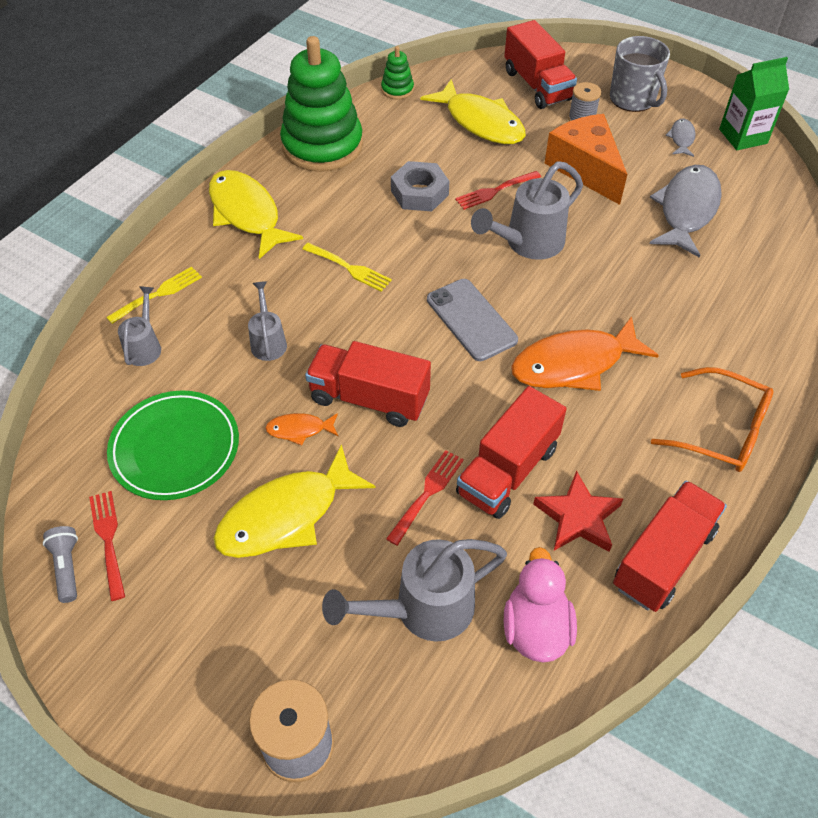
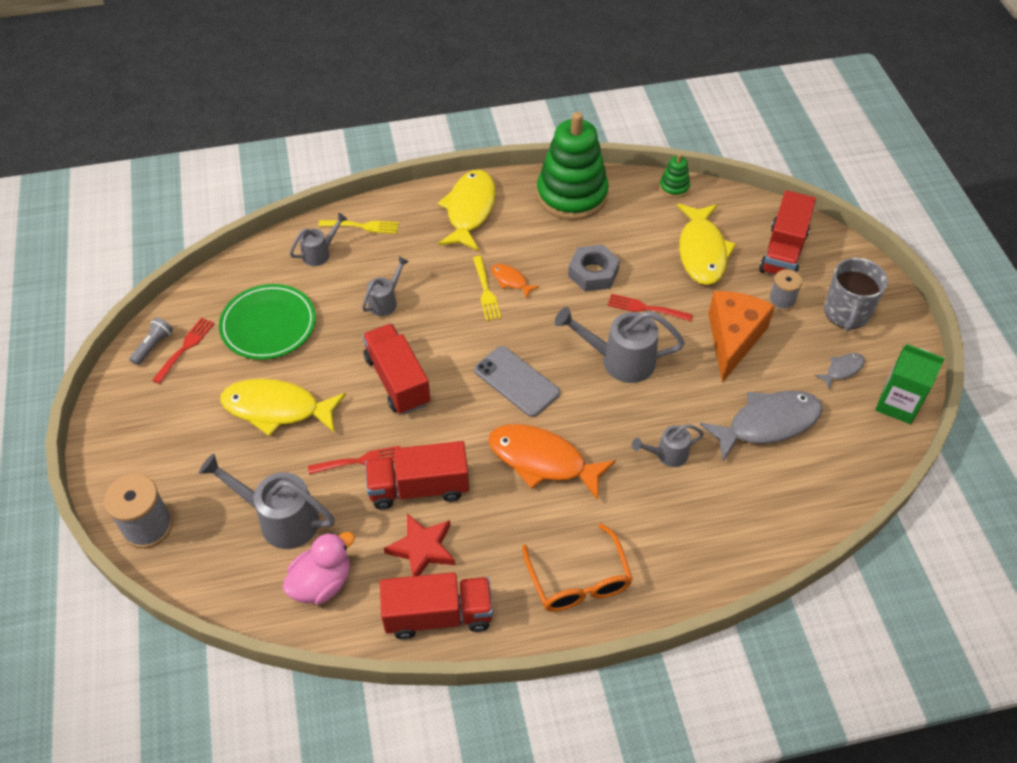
camera: 45 degrees right, 0 degrees up
(299, 430) = (339, 367): orange fish -> orange fish (511, 280)
(471, 320) = (516, 381): grey phone -> grey phone turned 60 degrees counterclockwise
(653, 285) = (667, 454): none -> grey watering can

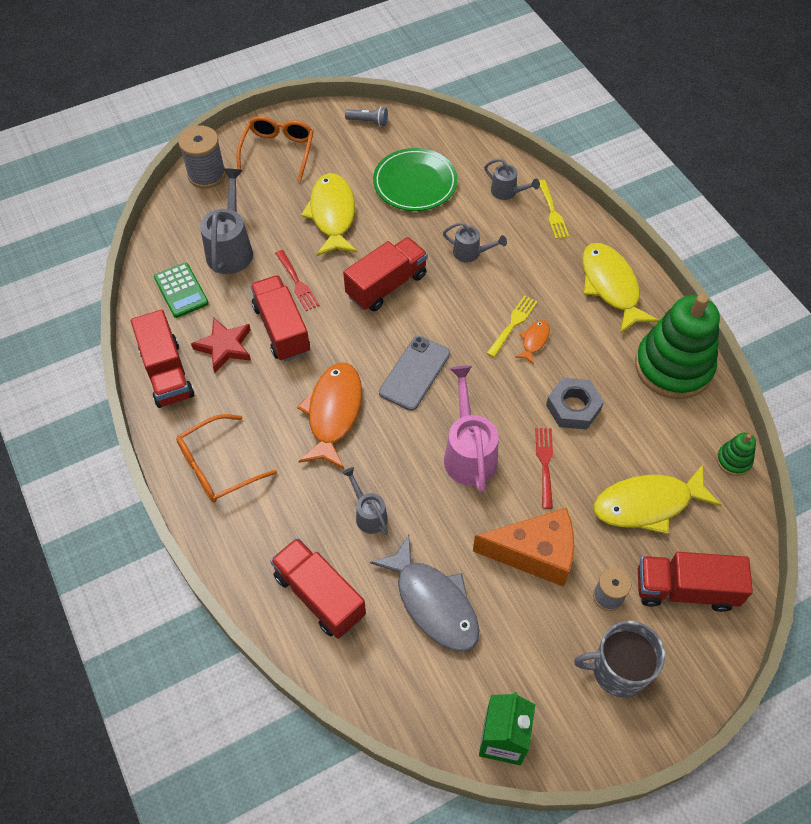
camera: 75 degrees right, 5 degrees up
(150, 443) = (278, 151): none -> orange glasses
(185, 348) = (373, 140): red fork -> none
(322, 583) = (181, 290): pink duck -> green calculator
(469, 210) = (611, 286): yellow fish -> yellow fish turned 105 degrees counterclockwise
(486, 291) = (513, 324): yellow fork -> yellow fork turned 150 degrees clockwise
(620, 360) = (469, 453): grey watering can -> pink watering can
(746, 513) = (319, 595): none -> red truck
(842, 370) = (531, 673): grey fish -> none

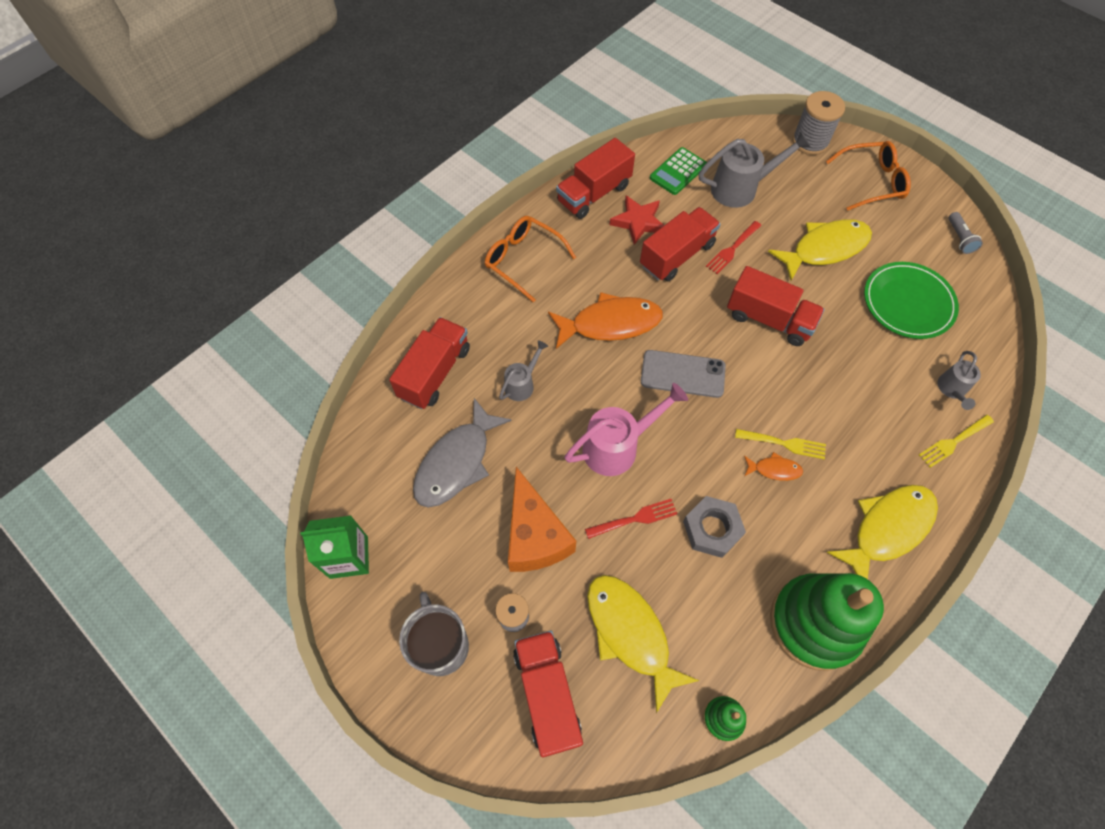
camera: 70 degrees right, 5 degrees up
(470, 253) = (850, 379): grey watering can -> none

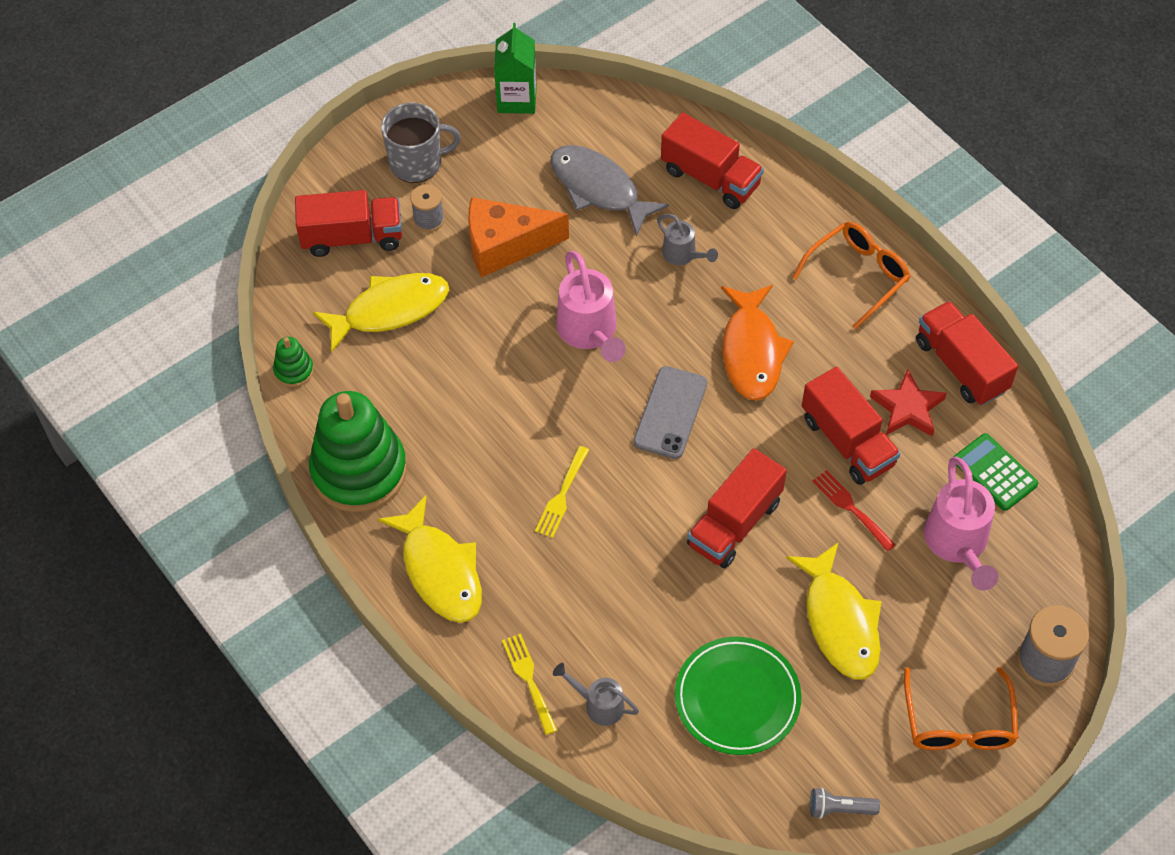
camera: 100 degrees right, 5 degrees down
(635, 519) = (504, 334): red fork -> none
(712, 529) = (477, 401): grey nut -> none
(740, 188) = (957, 544): grey watering can -> pink watering can
(774, 469) = (532, 477): orange fish -> none

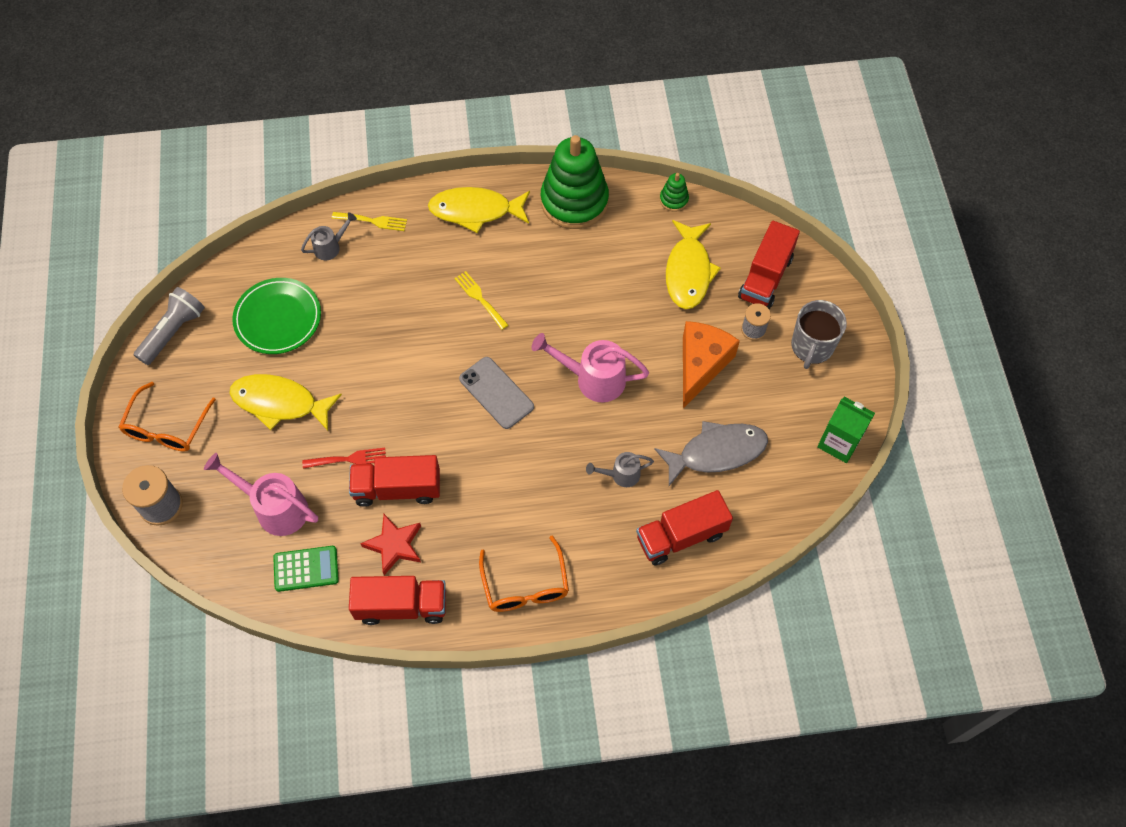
camera: 120 degrees right, 5 degrees up
(734, 523) = (389, 383): red truck -> none
(752, 351) = (509, 471): orange fish -> none
(840, 809) = (173, 332): grey flashlight -> grey flashlight, size x1.76
(958, 723) = (167, 427): orange glasses -> orange glasses turned 105 degrees counterclockwise

